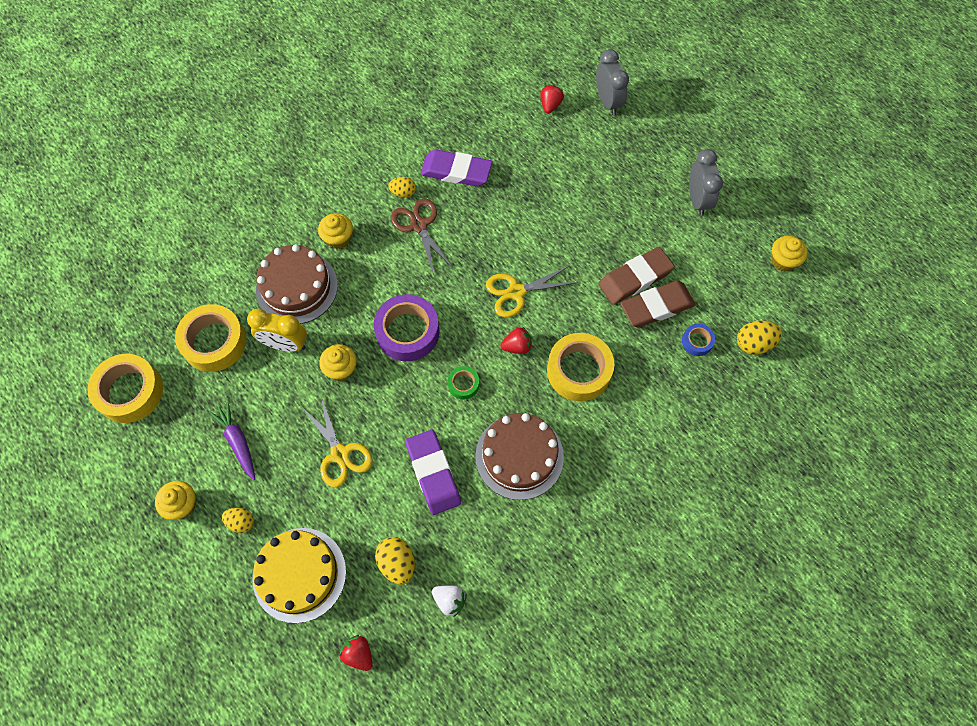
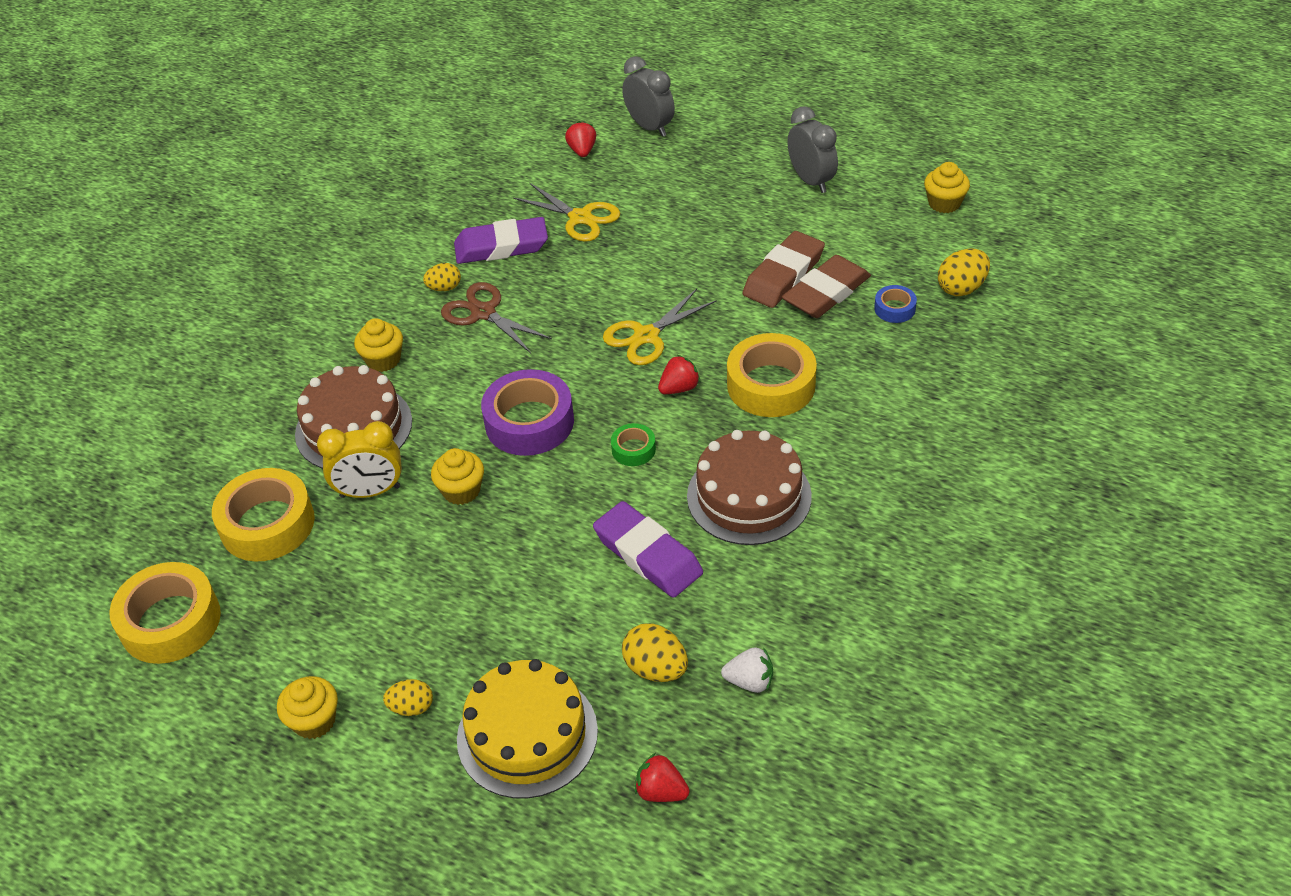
camera: 20 degrees left, 20 degrees down
(238, 442) = (359, 620): purple carrot -> none
(340, 454) = (510, 581): yellow scissors -> yellow scissors (580, 218)

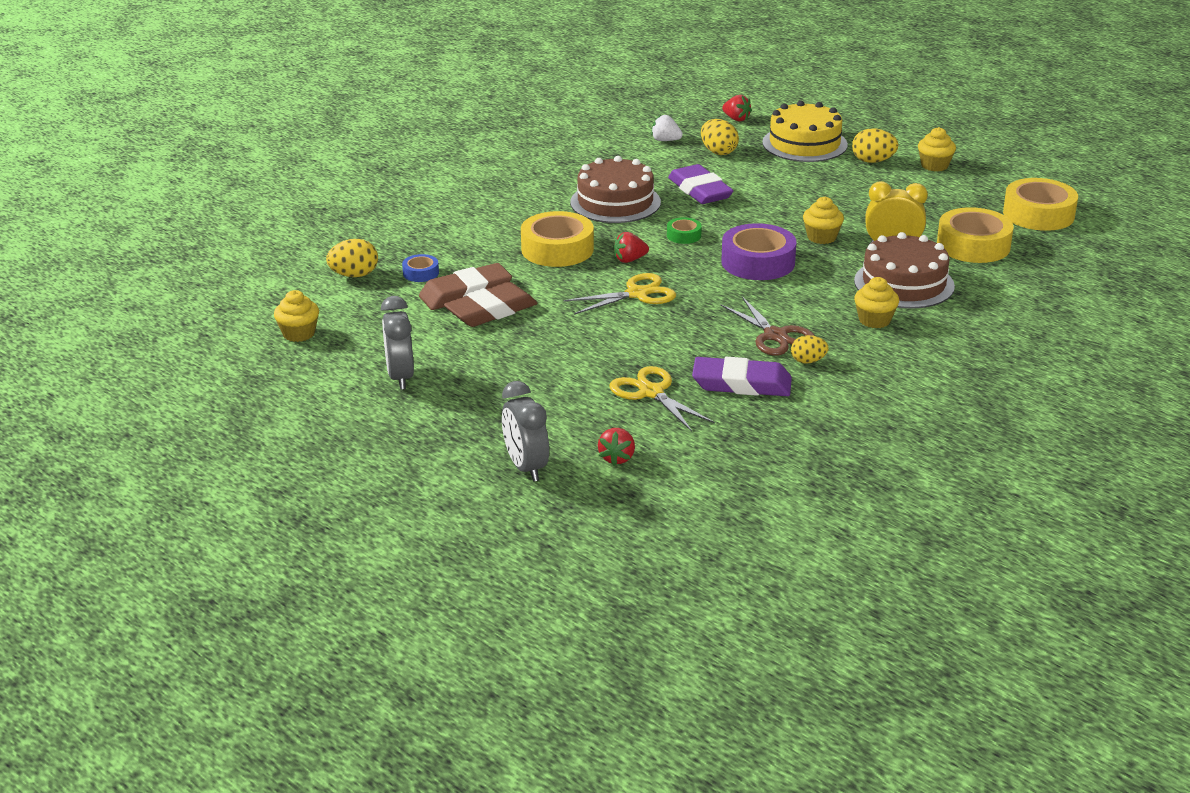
camera: 165 degrees left, 15 degrees down
(411, 707) = (873, 161): yellow egg -> yellow egg, size x1.50

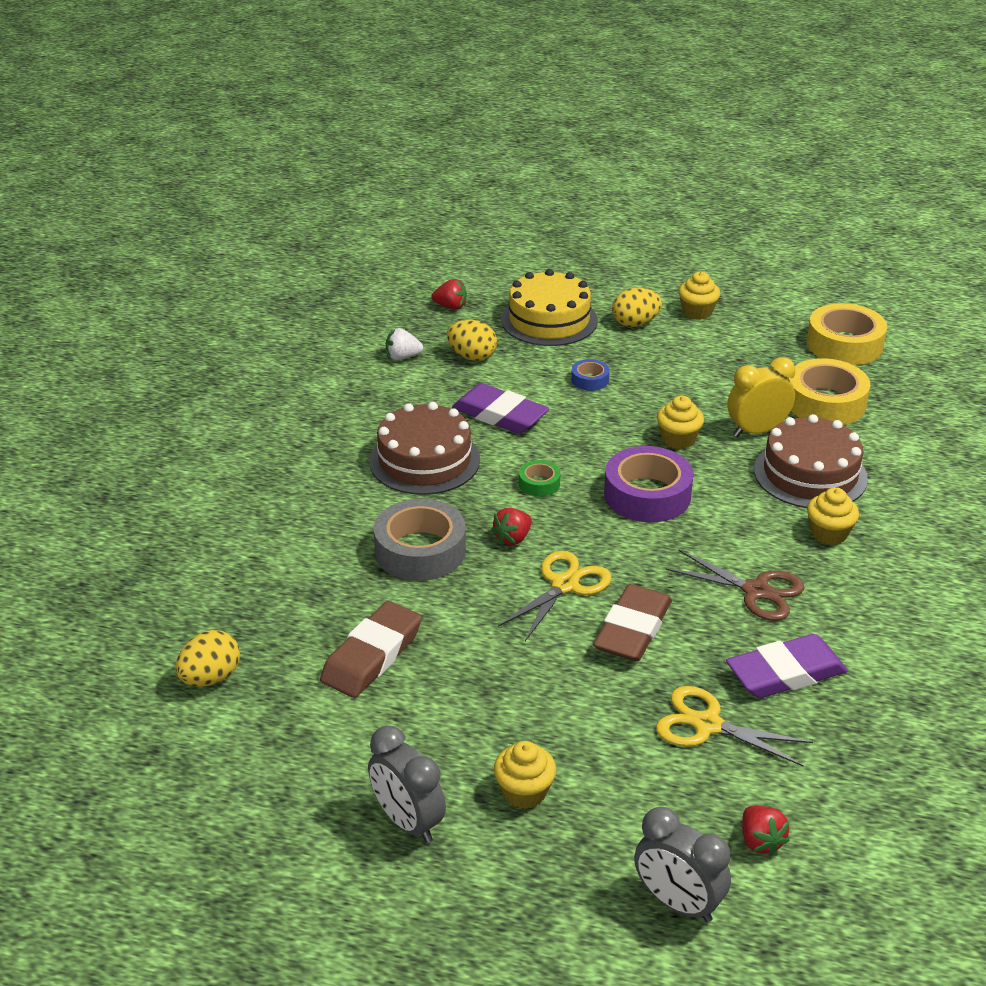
camera: 30 degrees left, 5 degrees up
(299, 333) = (218, 802): yellow cupcake -> yellow cupcake (524, 792)
(421, 273) = (291, 644): blue tape -> blue tape (590, 380)
(491, 311) = (425, 672): brown eraser -> brown eraser (632, 629)
(557, 249) = (420, 550): yellow tape -> grey tape
(808, 361) = (819, 614): yellow egg -> none

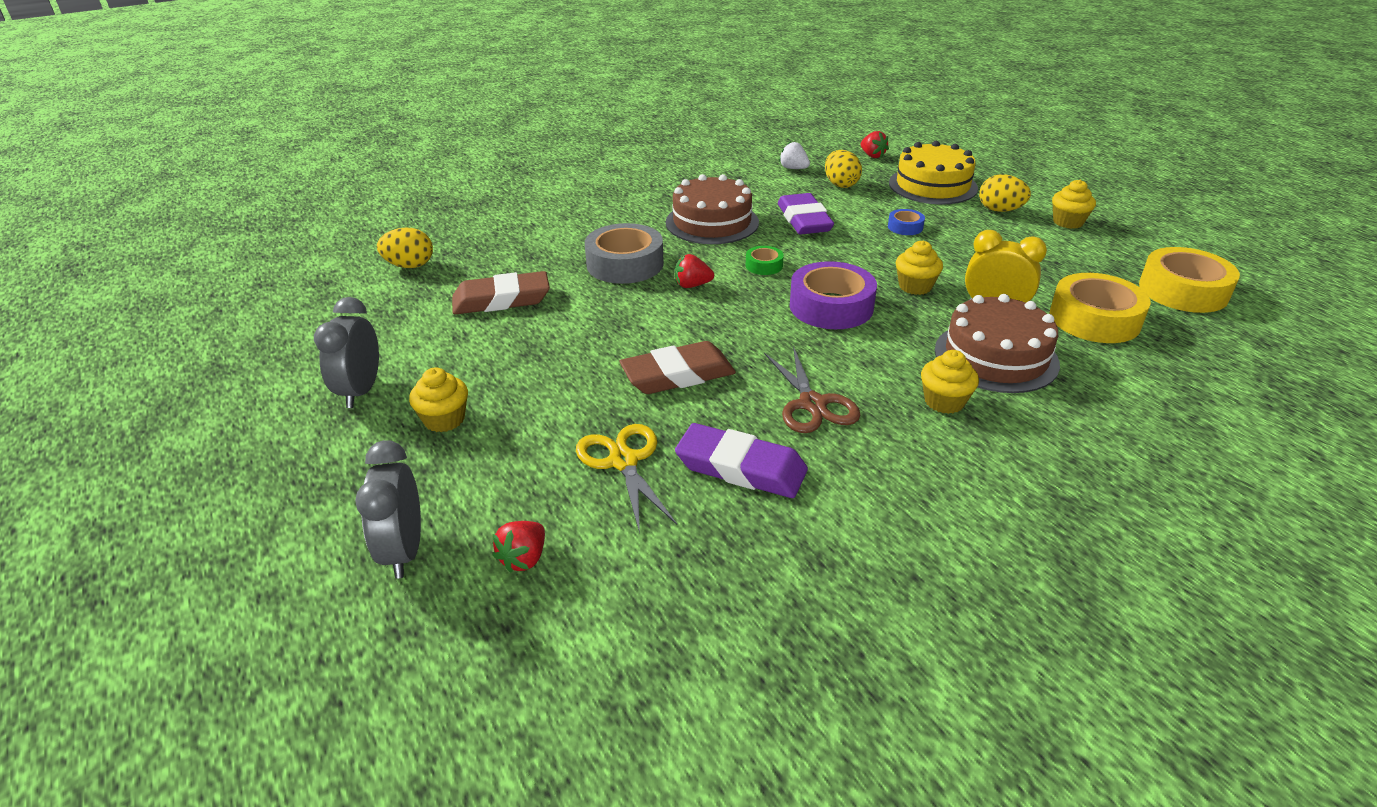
camera: 45 degrees right, 0 degrees up
(565, 585) = (679, 326): yellow scissors -> none

